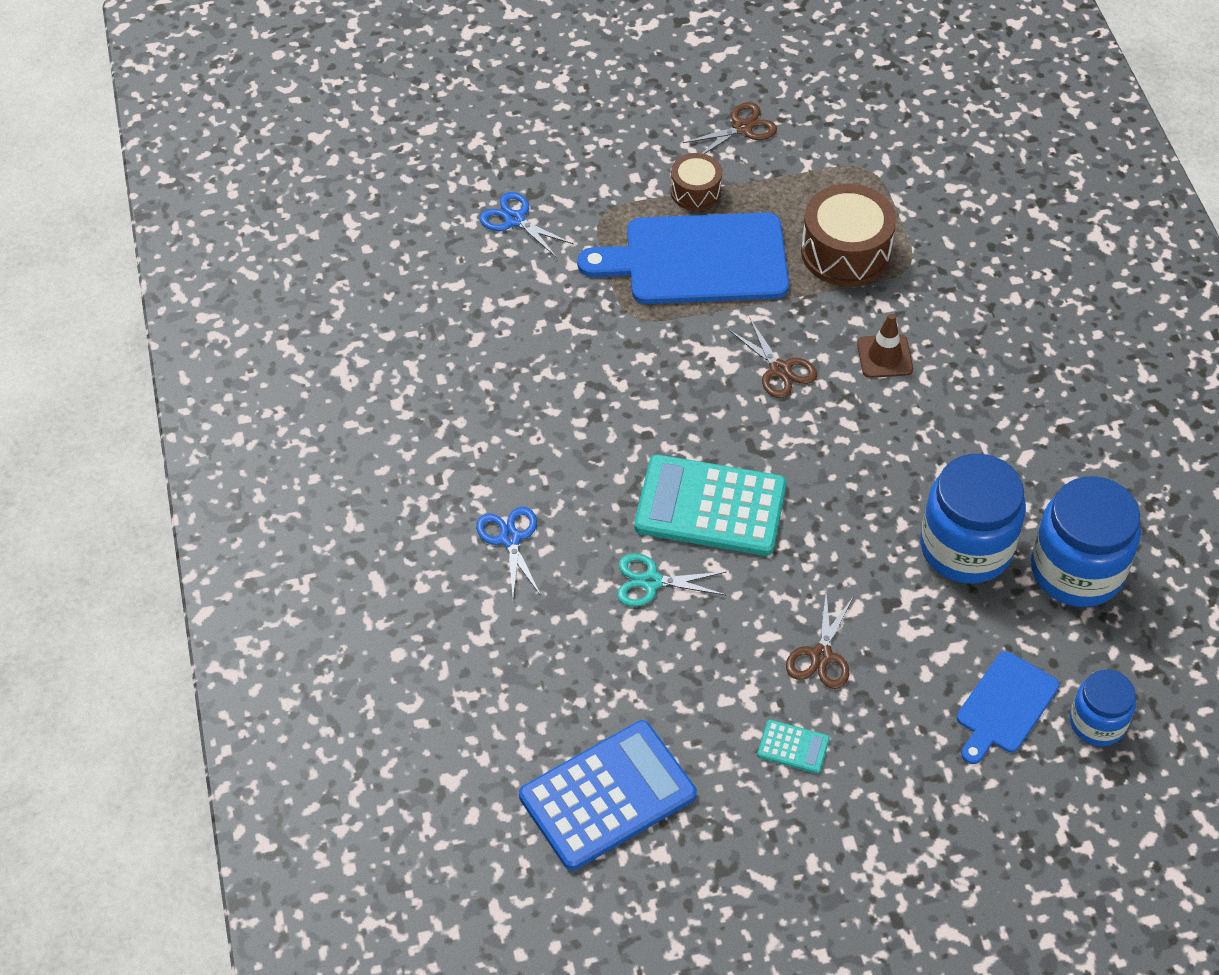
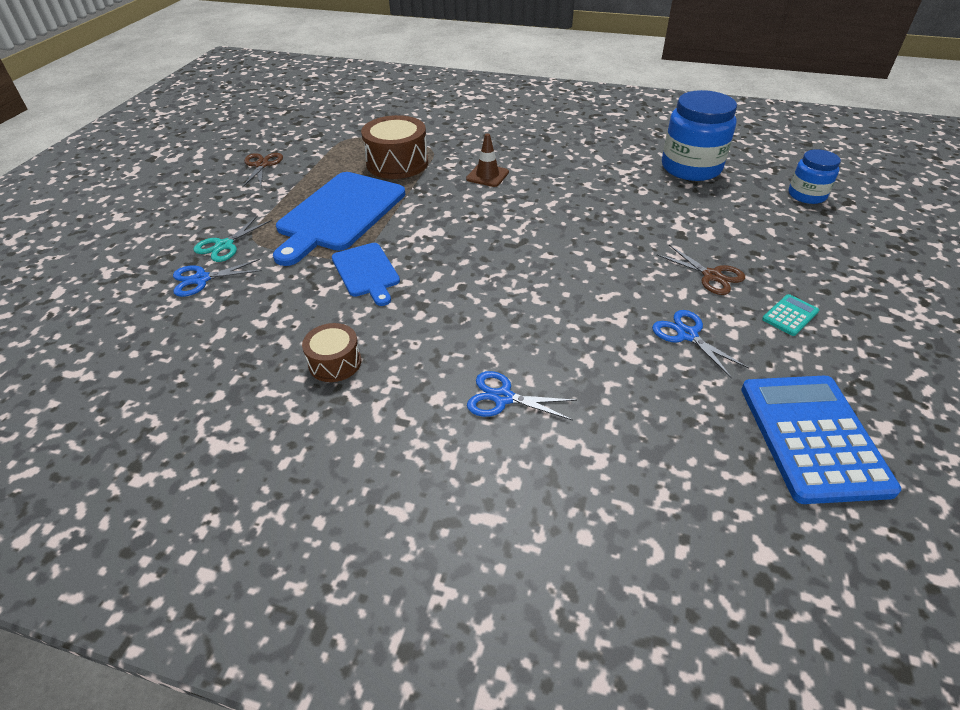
camera: 60 degrees left, 10 degrees down
(651, 582) = (600, 332): turquoise scissors -> turquoise scissors (224, 245)
(695, 191) = (285, 197): brown drum -> brown drum (335, 362)
(695, 659) = (687, 335): none -> blue scissors
(710, 507) = (550, 279): turquoise calculator -> none
(780, 370) = (461, 213): brown scissors -> none
(966, 547) = (652, 195): blue jar -> none
(1004, 706) = (783, 220): blue cutting board -> blue cutting board (366, 272)

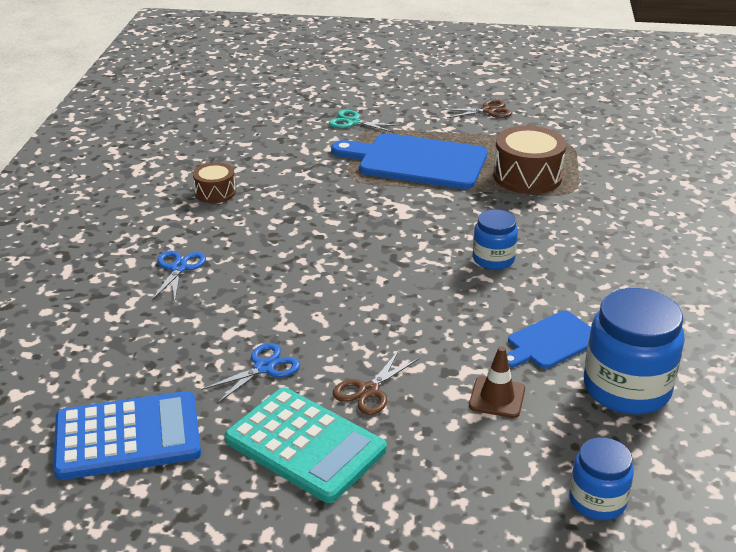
camera: 80 degrees right, 10 degrees down
(201, 279) = (306, 123): blue scissors -> none
(366, 272) = (330, 188): blue cutting board -> blue cutting board (551, 341)
(487, 176) = (526, 232): brown traffic cone -> brown traffic cone (497, 397)
(525, 195) = (493, 259): none -> blue jar
(790, 315) = (305, 445): turquoise calculator -> turquoise calculator, size x2.33

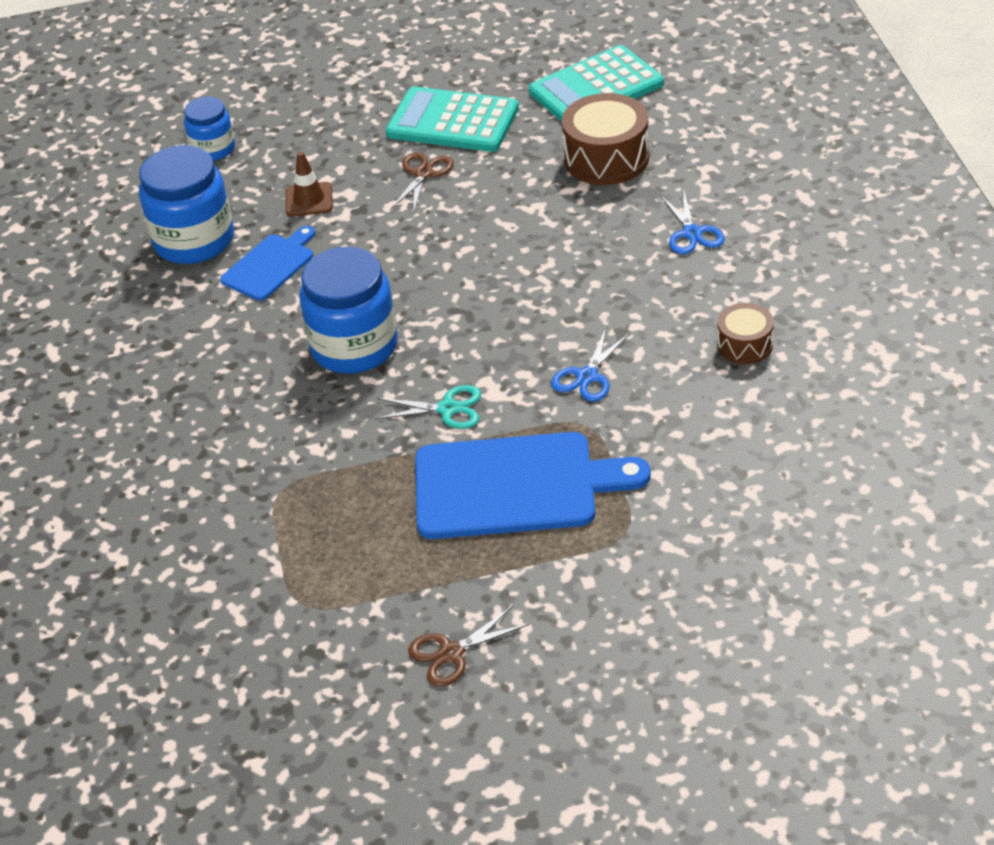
camera: 165 degrees right, 10 degrees up
(128, 436) = (596, 88): blue calculator -> turquoise calculator
(264, 368) = (527, 166): blue scissors -> blue scissors (587, 376)
(353, 122) = (657, 548): turquoise scissors -> turquoise scissors (447, 409)
(493, 259) = (354, 346): blue jar -> blue jar, size x1.74
(527, 176) = (347, 503): brown drum -> brown drum (606, 158)

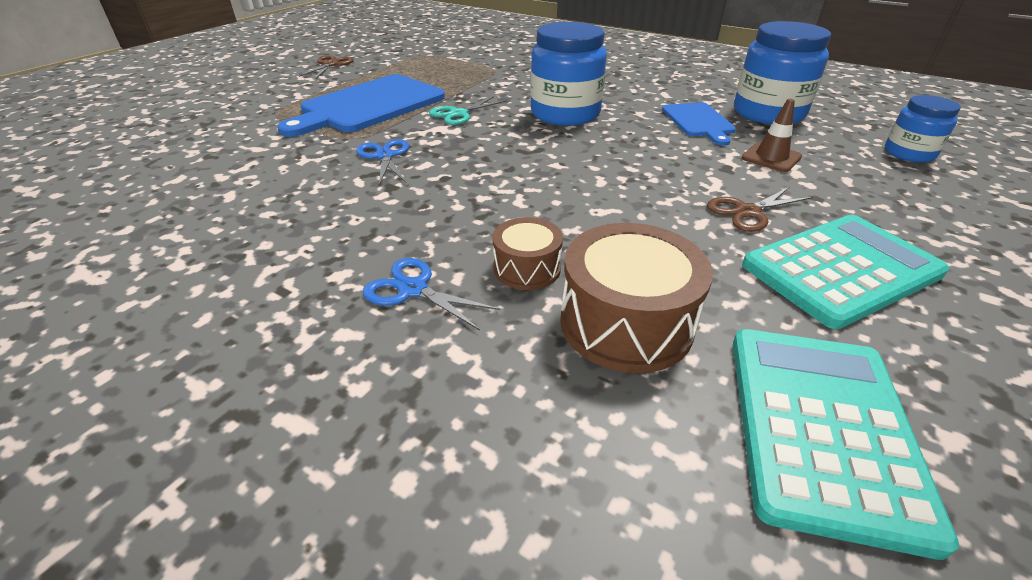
camera: 130 degrees right, 5 degrees down
(423, 174) = (748, 212): brown scissors -> brown scissors turned 90 degrees clockwise
(745, 345) = (260, 222): brown drum -> brown drum (527, 268)

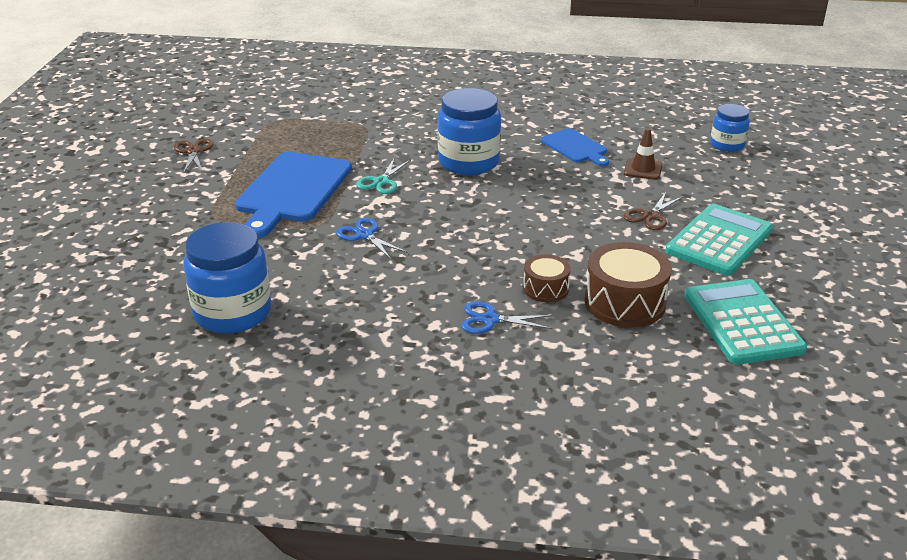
camera: 25 degrees left, 5 degrees down
(768, 113) = (620, 127): blue jar -> blue jar (233, 312)

